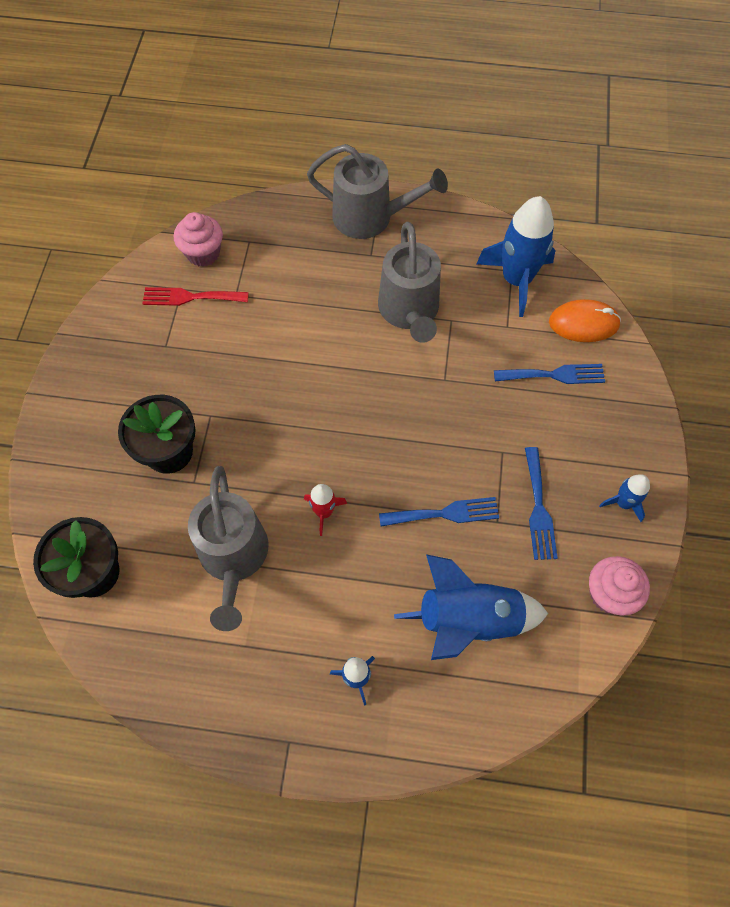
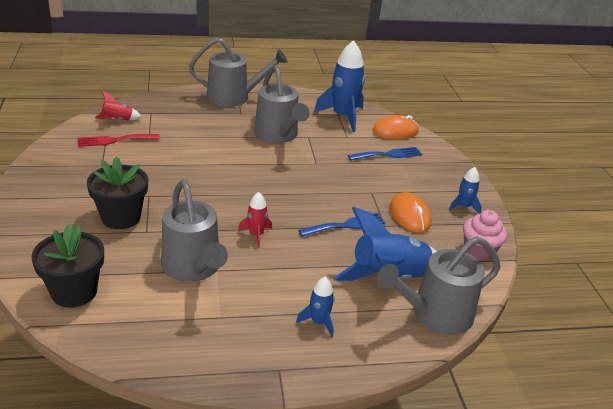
camera: 20 degrees left, 30 degrees down
(203, 253) = (118, 120): pink cupcake -> red rocket
(504, 697) = (435, 315): none -> grey watering can
(538, 508) = (409, 215): blue fork -> orange mouse

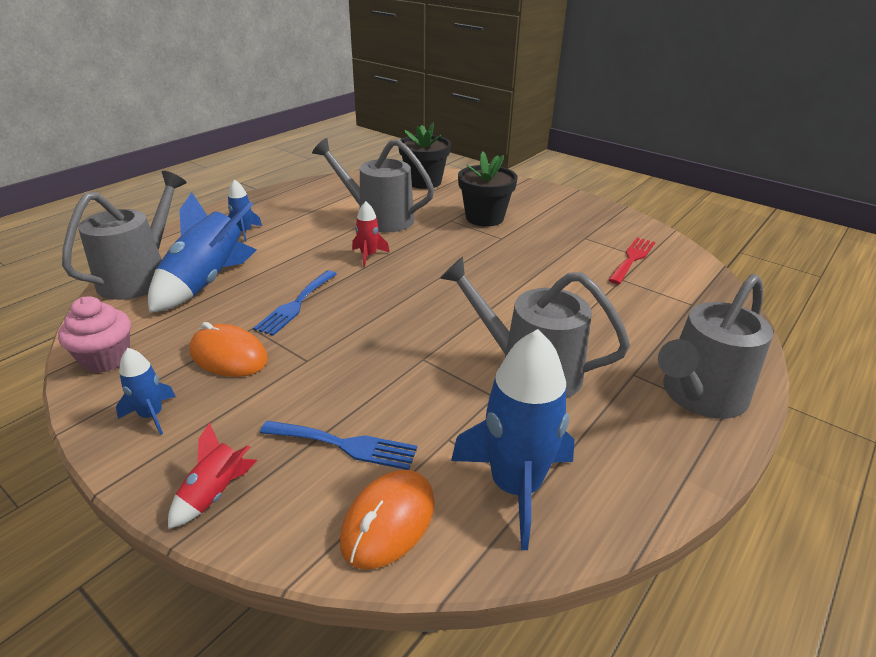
camera: 140 degrees right, 0 degrees up
(118, 120) = (685, 277): red rocket -> red rocket (215, 493)
(388, 154) = (345, 445): blue fork -> blue fork turned 105 degrees counterclockwise

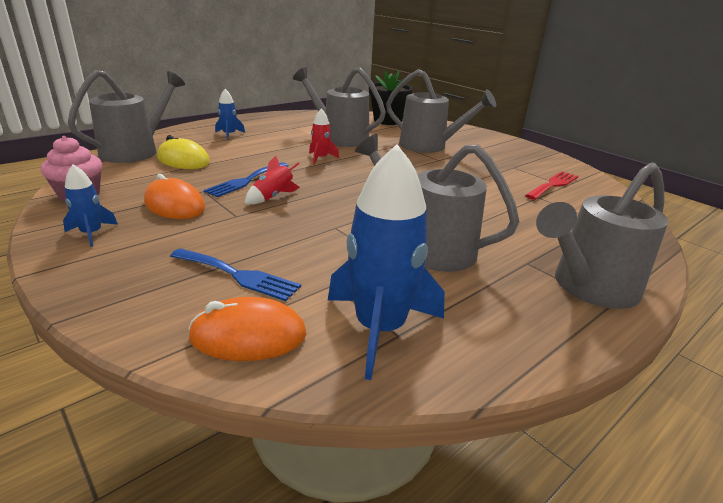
camera: 10 degrees right, 5 degrees down
(206, 283) = (183, 160): blue rocket -> yellow mouse
(215, 493) = (110, 292): red rocket -> red rocket (273, 197)
(388, 521) = (248, 335): orange mouse -> orange mouse turned 45 degrees clockwise
(484, 218) = (429, 146): black flower pot -> grey watering can

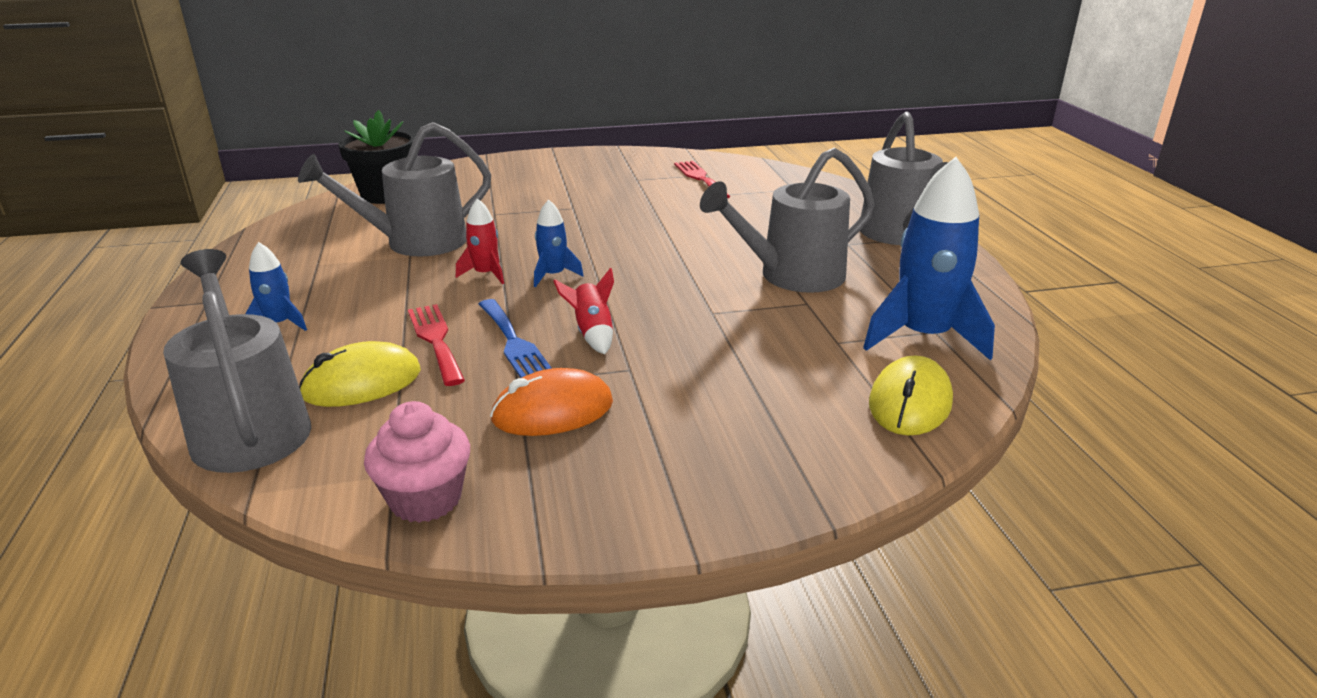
camera: 60 degrees left, 0 degrees up
(92, 233) = (599, 490): blue rocket -> blue rocket (553, 275)
(235, 164) = (436, 340): none -> red fork
(238, 275) = (790, 391): blue fork -> none
(248, 335) = (909, 403): orange mouse -> yellow mouse
(429, 146) = (522, 199): grey watering can -> none

